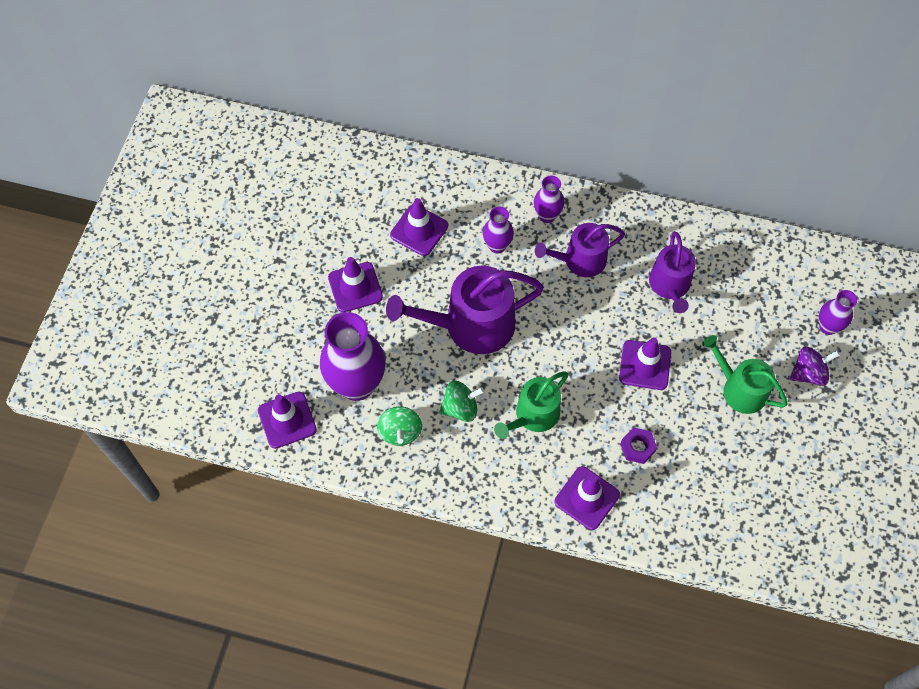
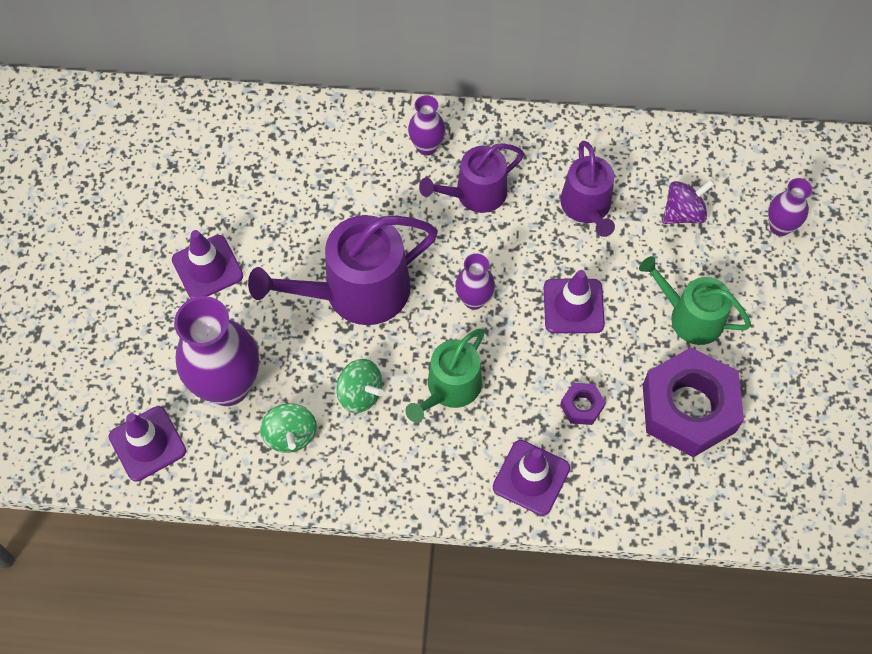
camera: 10 degrees left, 0 degrees up
(419, 230) = (275, 187): purple traffic cone -> none
(460, 408) = (360, 394): green spinning top -> green spinning top turned 60 degrees clockwise
(497, 246) = (373, 191): purple vase -> purple vase (474, 300)
(725, 463) = (688, 408): none -> purple nut
(808, 373) = (767, 285): purple spinning top -> purple spinning top (683, 213)

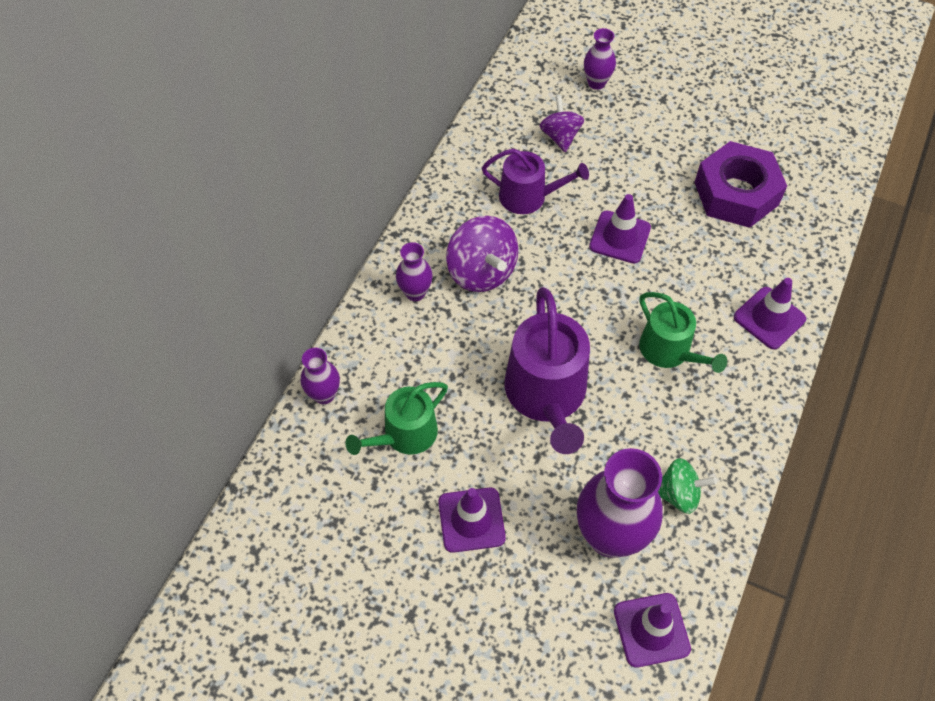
camera: 70 degrees left, 5 degrees down
(360, 394) = (653, 423): green spinning top -> none
(474, 300) = (588, 306): purple vase -> purple vase (324, 395)
(475, 194) = (481, 271): purple watering can -> purple spinning top
(582, 406) = (714, 262): purple nut -> none
(690, 316) = (656, 164): green watering can -> green watering can (404, 435)

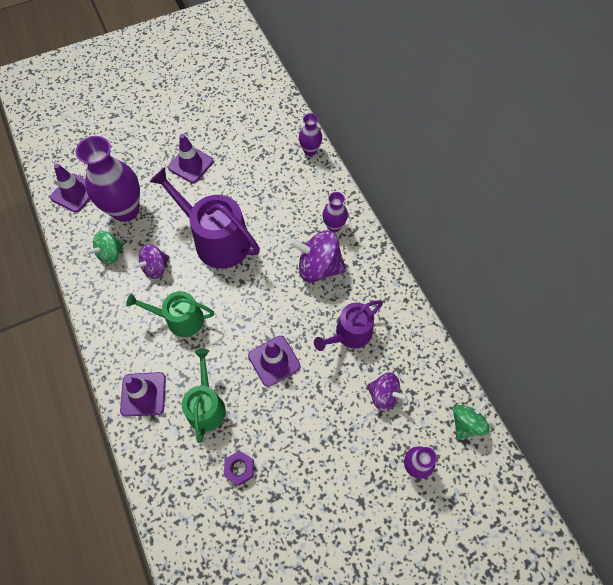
camera: 130 degrees right, 5 degrees up
(404, 435) = (257, 167): green watering can -> green watering can (206, 405)
(523, 70) = (466, 423): none -> green spinning top
(643, 428) = (155, 268): none -> purple spinning top
(736, 193) = (239, 468): purple nut -> purple nut, size x0.42

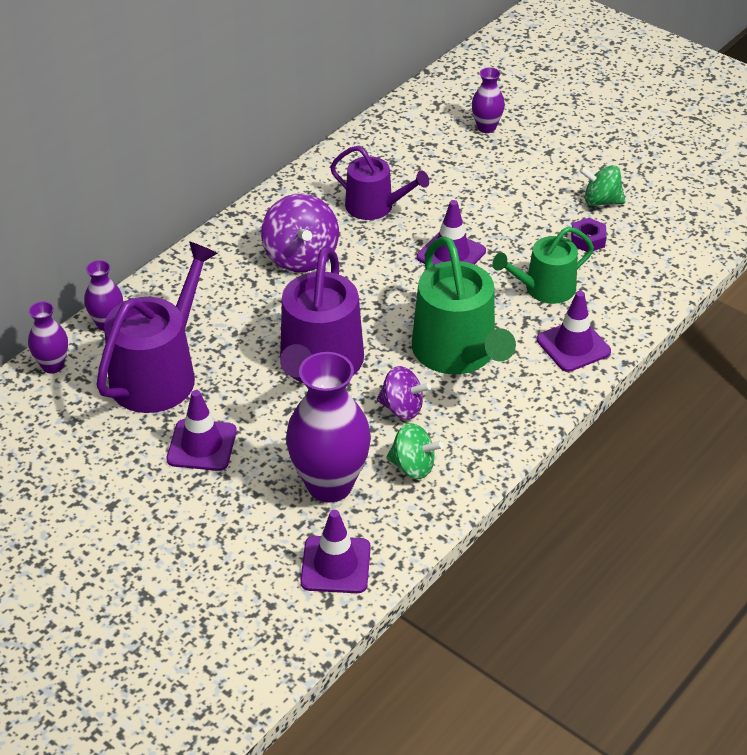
camera: 115 degrees left, 20 degrees down
(180, 319) = (458, 353): green watering can -> green watering can, size x1.60
(256, 162) = (159, 373): none -> purple watering can
(334, 226) = (229, 262): purple vase -> purple vase (53, 365)
(383, 395) = (429, 164): purple spinning top -> none
(466, 423) = (417, 106): green spinning top -> green spinning top (601, 201)

